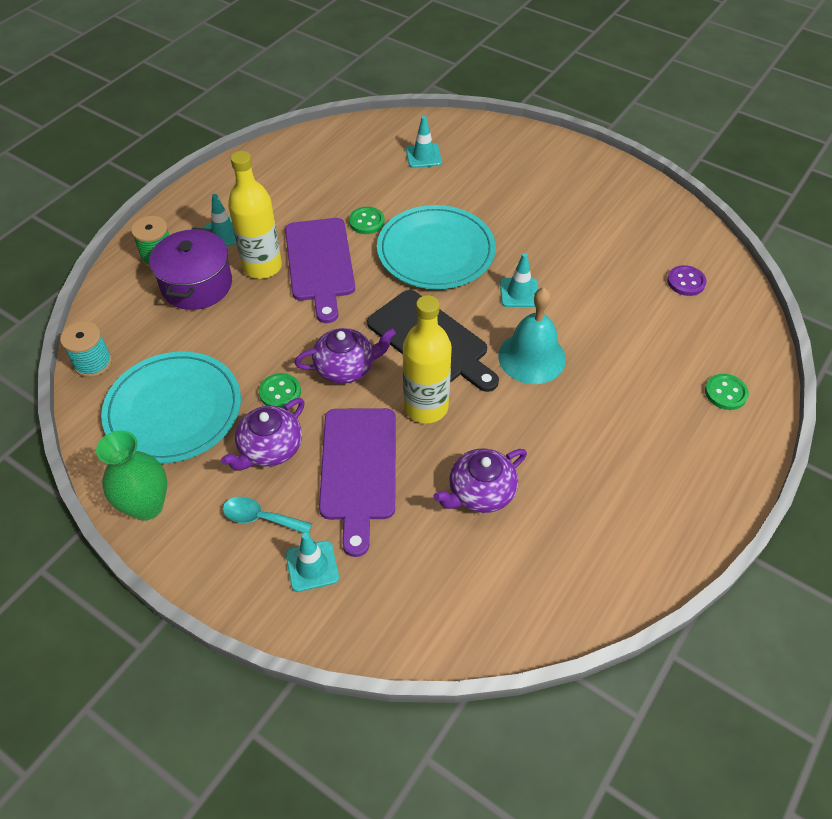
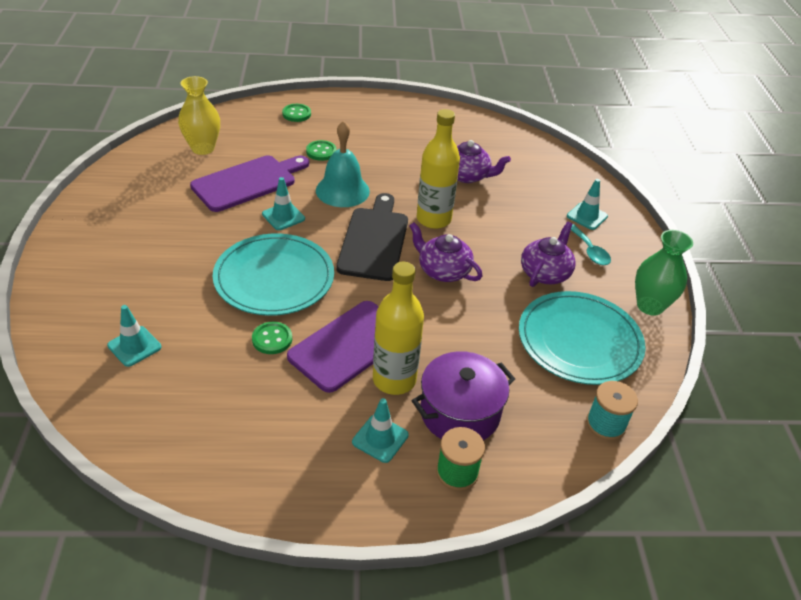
camera: 130 degrees left, 10 degrees down
(269, 448) = (545, 273): purple teapot -> purple teapot turned 60 degrees counterclockwise
(280, 392) = (500, 292): green button -> green button (321, 152)
(359, 469) = (510, 227): purple cutting board -> purple cutting board (248, 182)
(686, 282) = (203, 148): purple button -> yellow vase

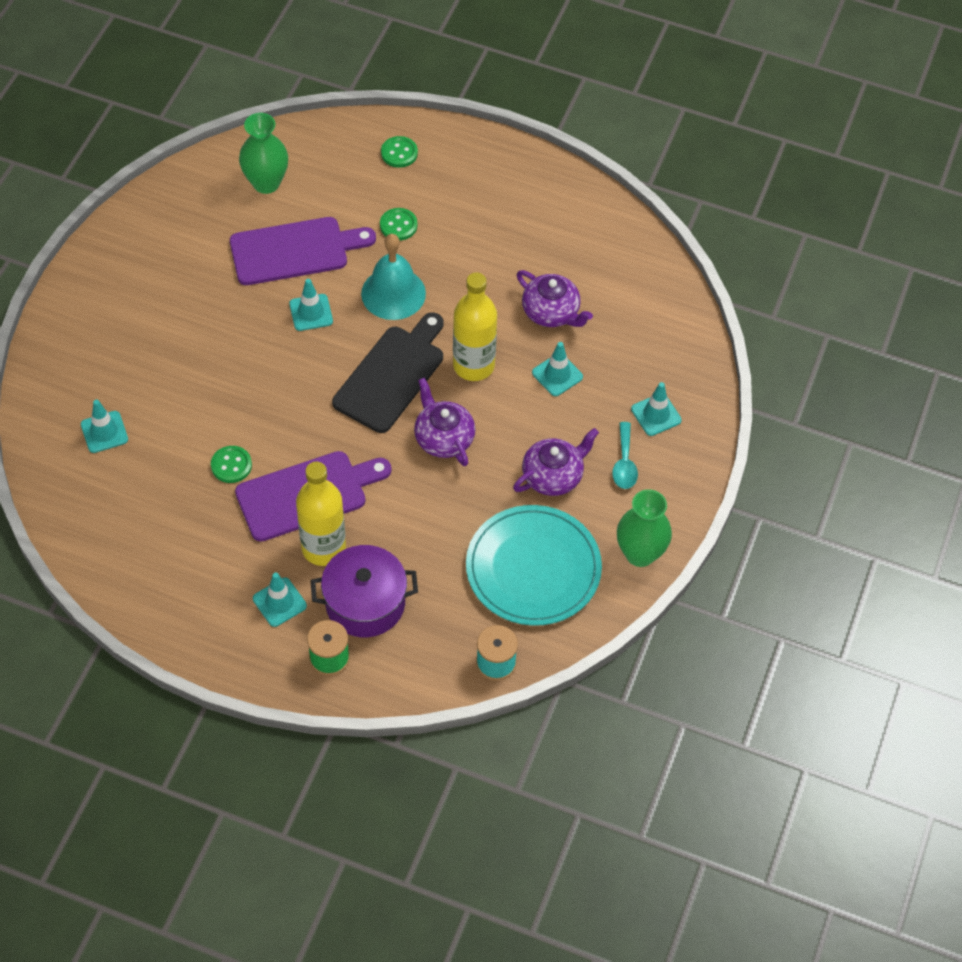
camera: 25 degrees right, 15 degrees up
(203, 148) = (266, 183): yellow vase -> green vase
(274, 278) = (265, 392): turquoise plate -> none
(499, 210) = (557, 375): none -> turquoise traffic cone

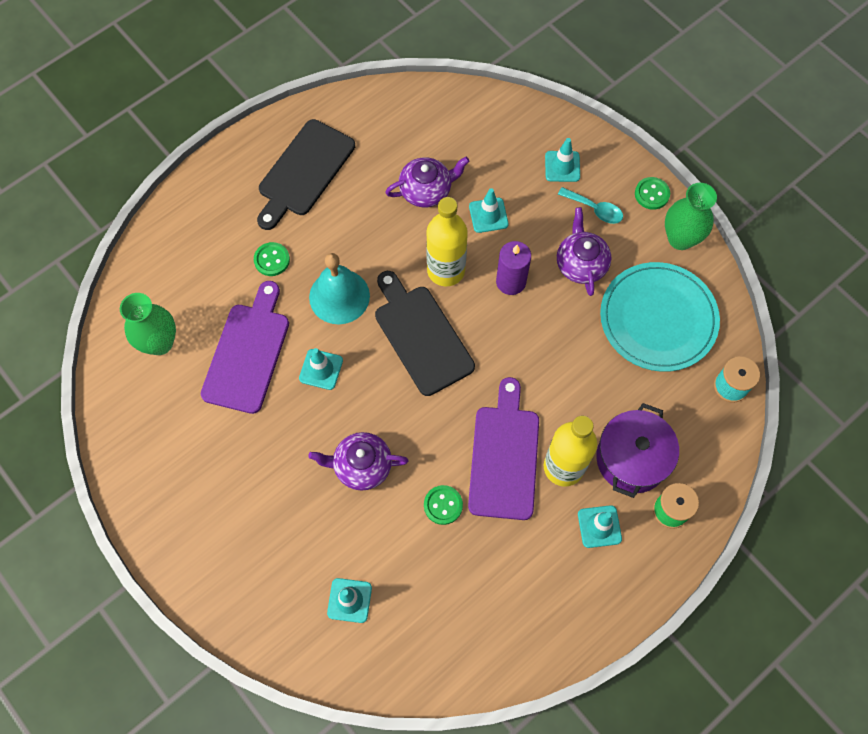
camera: 60 degrees left, 10 degrees up
(399, 153) = (196, 224): green button -> green button (652, 194)
(443, 438) = (504, 325): purple teapot -> purple teapot (361, 466)
(495, 424) = (511, 282): none -> purple candle
(507, 207) = (304, 172): none -> black cutting board

